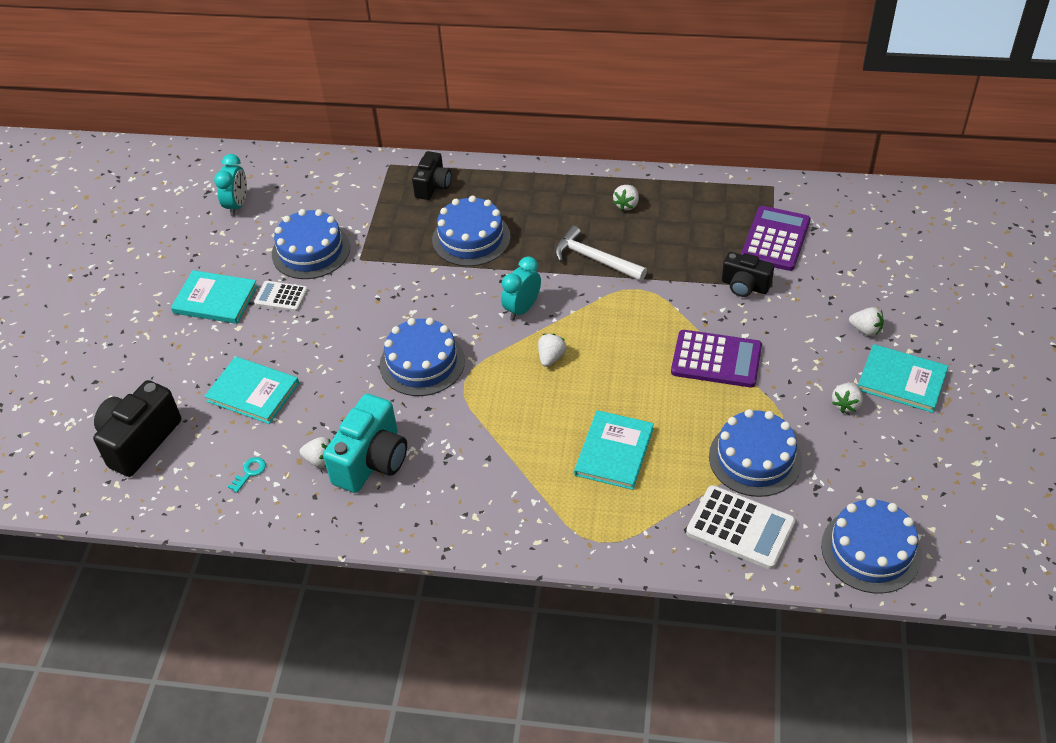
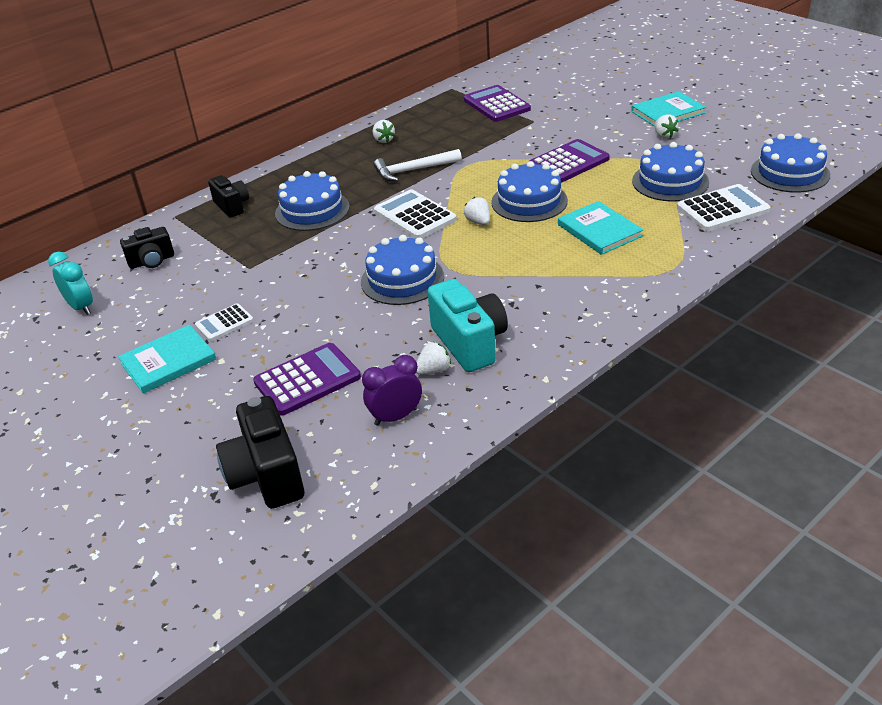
camera: 50 degrees left, 10 degrees down
(249, 472) = (396, 417): turquoise key -> purple clock
(253, 392) = (307, 380): turquoise book -> purple calculator
(311, 251) = (200, 288): blue cake -> blue cake (529, 201)
(522, 309) = (415, 216): turquoise clock -> white calculator
(745, 286) = (520, 129): black camera -> black camera (152, 261)
(865, 330) = (613, 107): white strawberry -> none

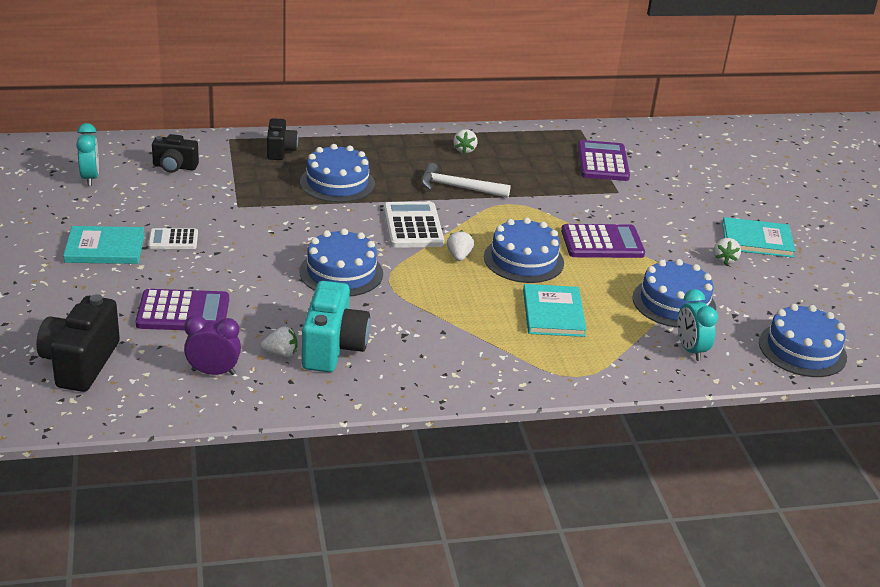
camera: 25 degrees right, 5 degrees down
(722, 209) = (690, 350): white calculator -> turquoise clock

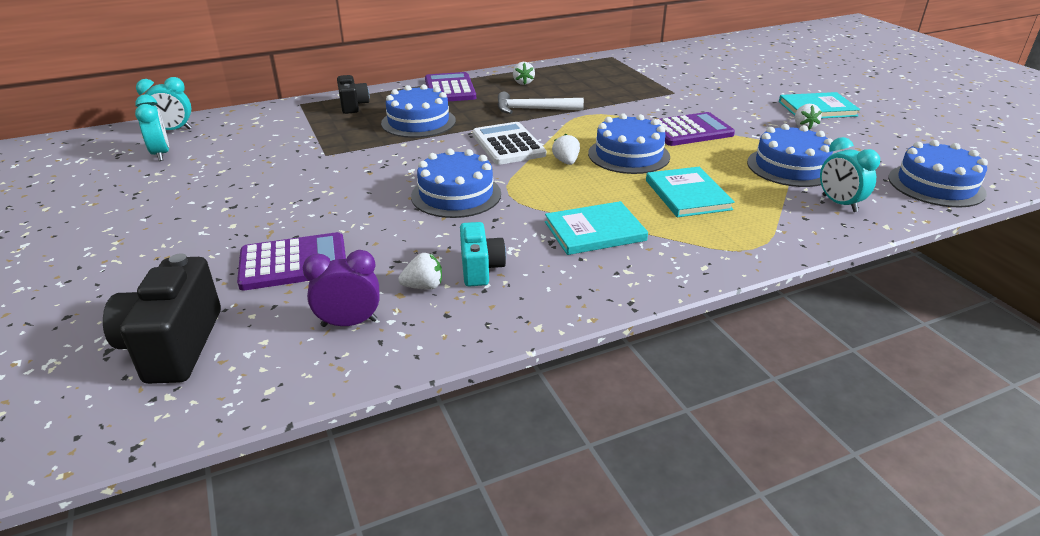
camera: 10 degrees left, 0 degrees up
(104, 151) = (173, 130): none -> turquoise clock
(105, 248) = (187, 214): turquoise book -> turquoise book (595, 231)
(173, 240) = (264, 194): white calculator -> none
(174, 167) = (250, 132): black camera -> none
(333, 348) = (480, 269): turquoise camera -> turquoise camera, size x0.62
(602, 162) = (646, 75): purple calculator -> purple calculator (450, 89)

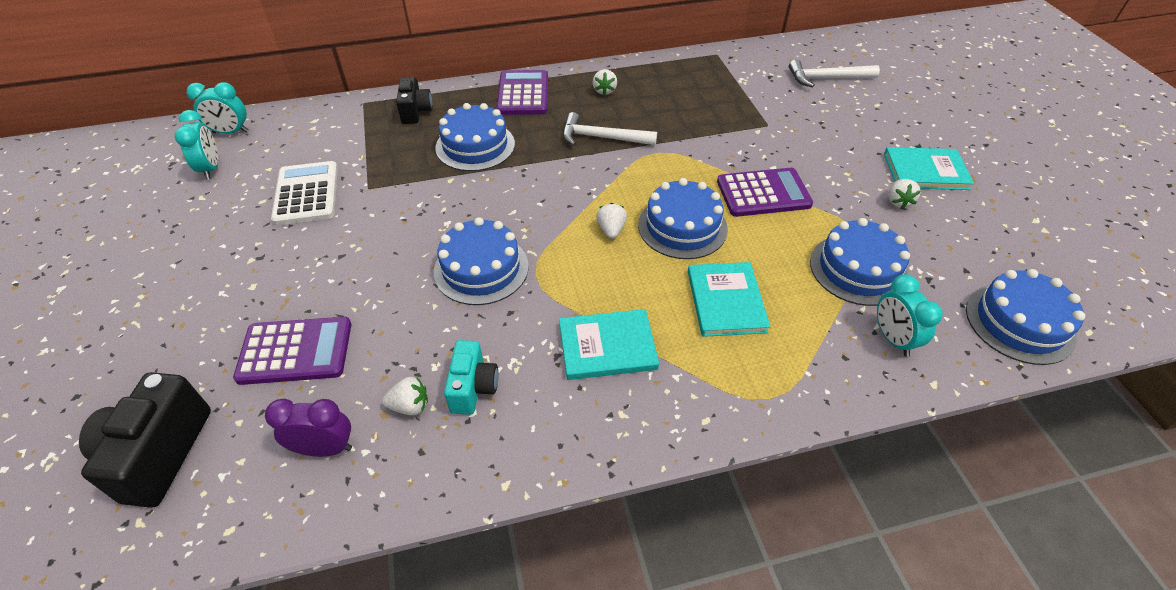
camera: 10 degrees right, 15 degrees up
(508, 144) = (558, 194): white calculator -> white calculator (306, 194)
(711, 64) = (826, 78): none -> white hammer

